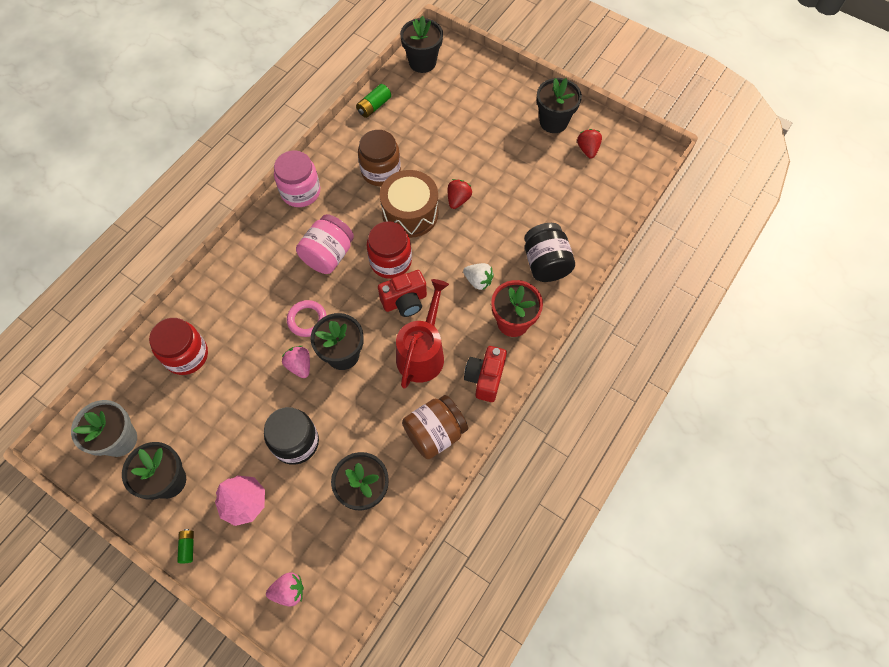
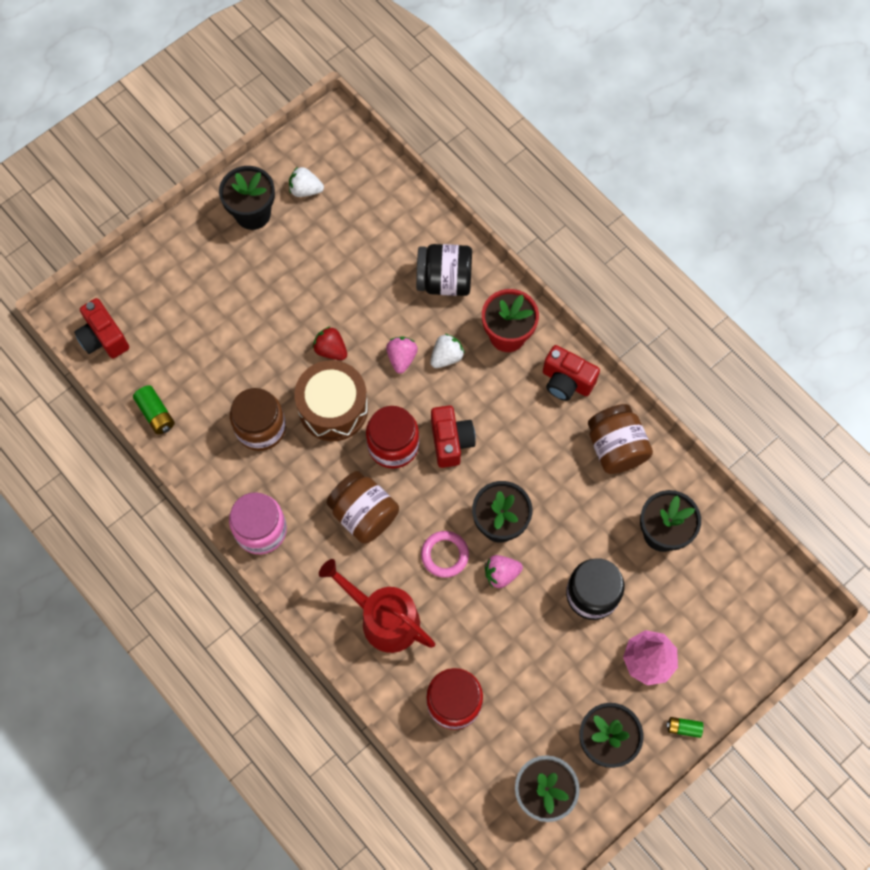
camera: 75 degrees left, 5 degrees up
(289, 591) = (750, 629): pink strawberry -> pink strawberry (401, 358)
(328, 255) = (364, 514): pink jar -> brown jar
(422, 62) = (104, 338): black flower pot -> red camera
(422, 353) = (520, 438): red watering can -> red watering can (384, 619)
(587, 149) = (305, 190): red strawberry -> white strawberry

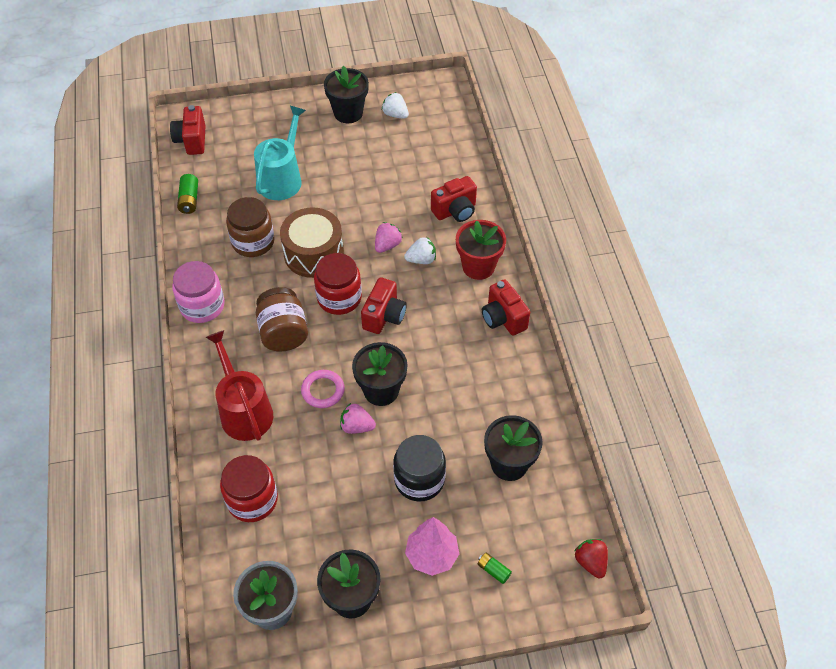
camera: 30 degrees right, 15 degrees down
(238, 335) = (282, 178): none -> turquoise watering can
(331, 350) = (340, 217): red strawberry -> red strawberry (590, 562)
(444, 280) = (455, 211): black jar -> red camera
(615, 447) = (512, 383): brown jar -> none
(683, 728) = (426, 626): green battery -> green battery (493, 570)

